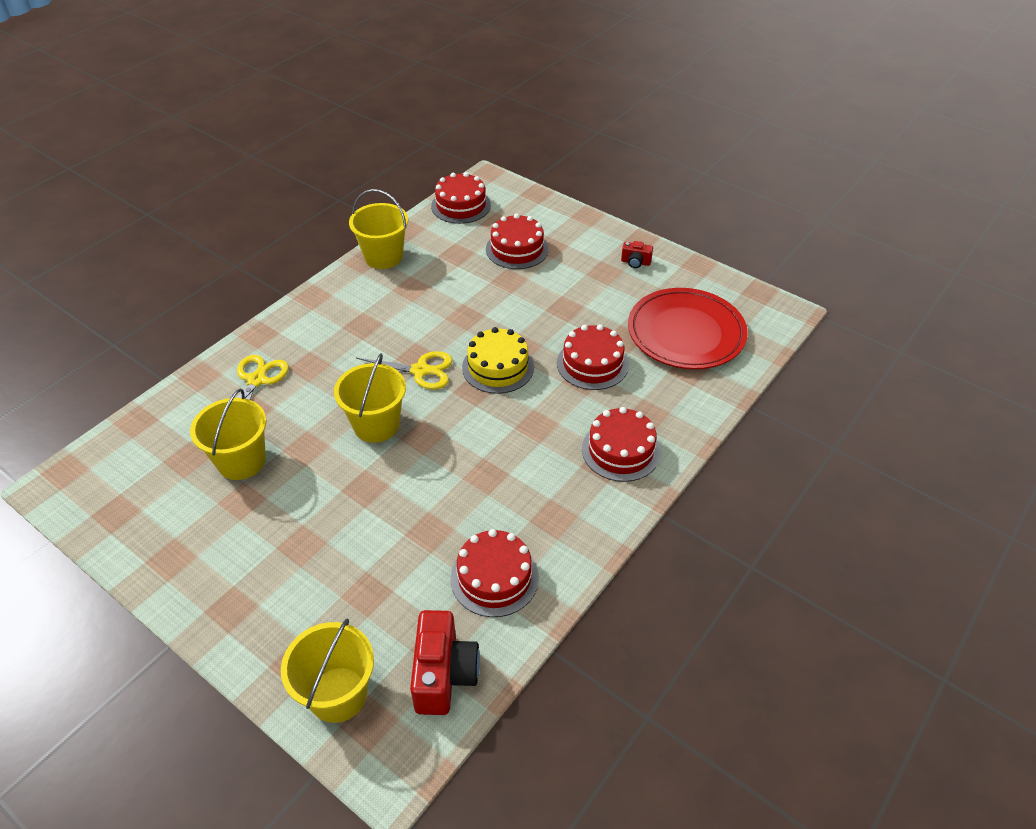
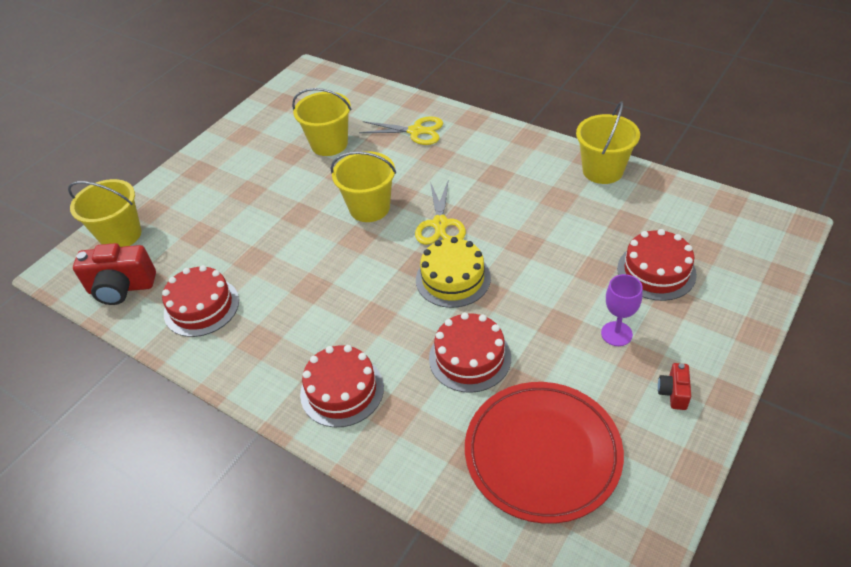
camera: 90 degrees right, 0 degrees up
(461, 205) = (721, 213): red cake -> none
(578, 280) = (616, 334): none -> purple goblet

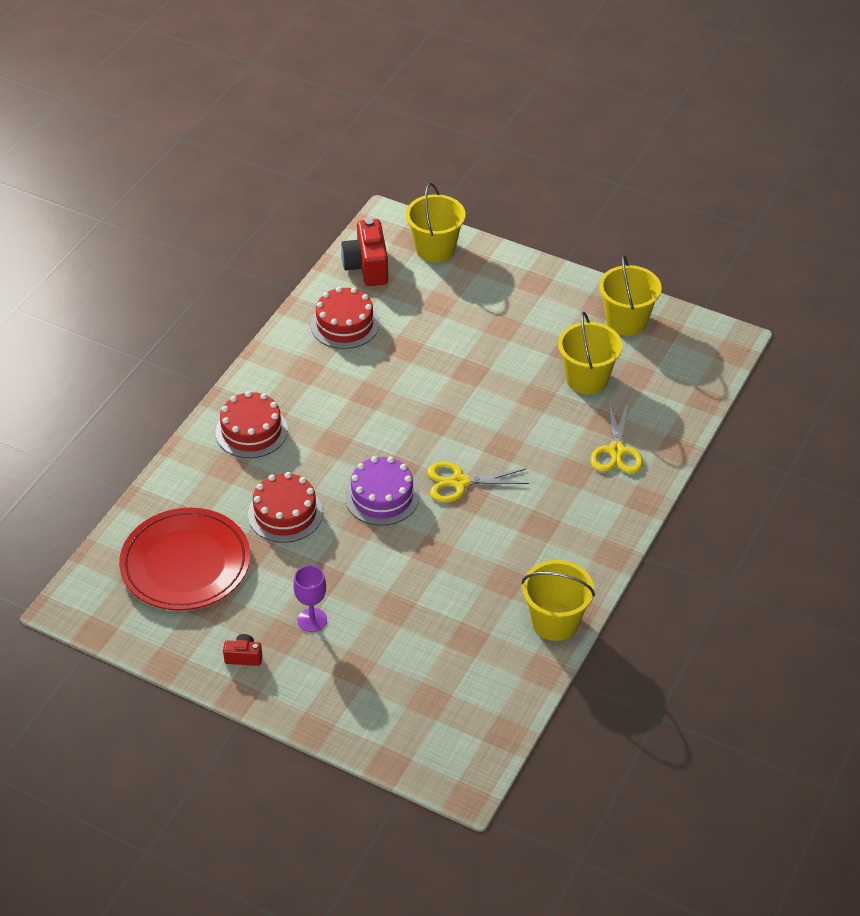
camera: 80 degrees right, 0 degrees up
(369, 208) = (482, 424): yellow bucket -> yellow bucket (626, 321)
(453, 278) = (382, 497): yellow cake -> purple cake
(656, 271) = (394, 657): red cake -> none

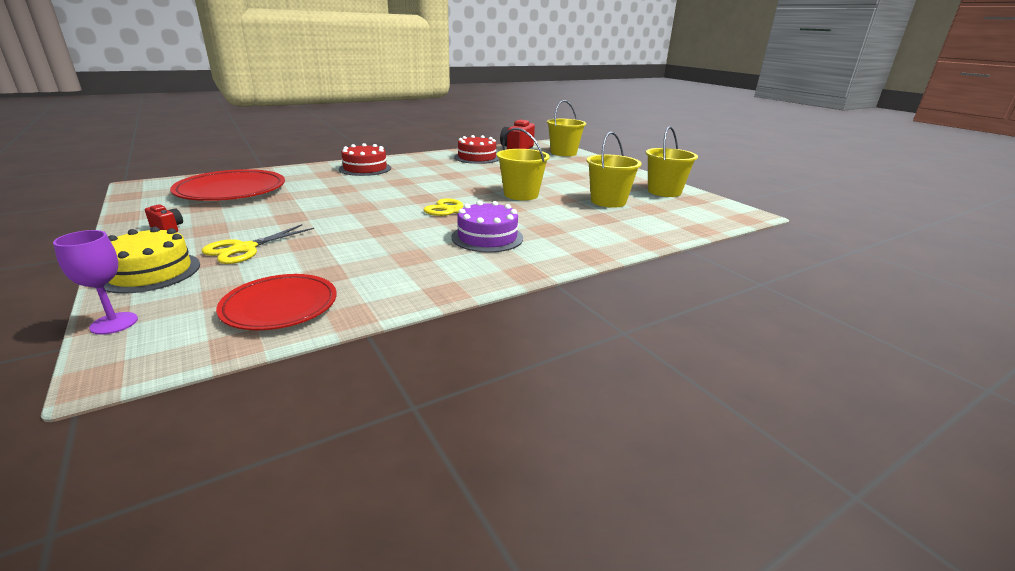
camera: 30 degrees right, 20 degrees down
(285, 513) = (324, 192): red cake -> none
(312, 620) = (244, 229): purple goblet -> purple goblet (114, 323)
(334, 711) = (150, 272): none -> yellow cake
(382, 497) = (393, 202): purple cake -> purple cake (487, 237)
(485, 689) = (280, 306): none -> red plate
(555, 621) = (414, 290): yellow bucket -> yellow bucket (521, 195)
(617, 451) = (596, 230): yellow scissors -> yellow scissors (244, 249)

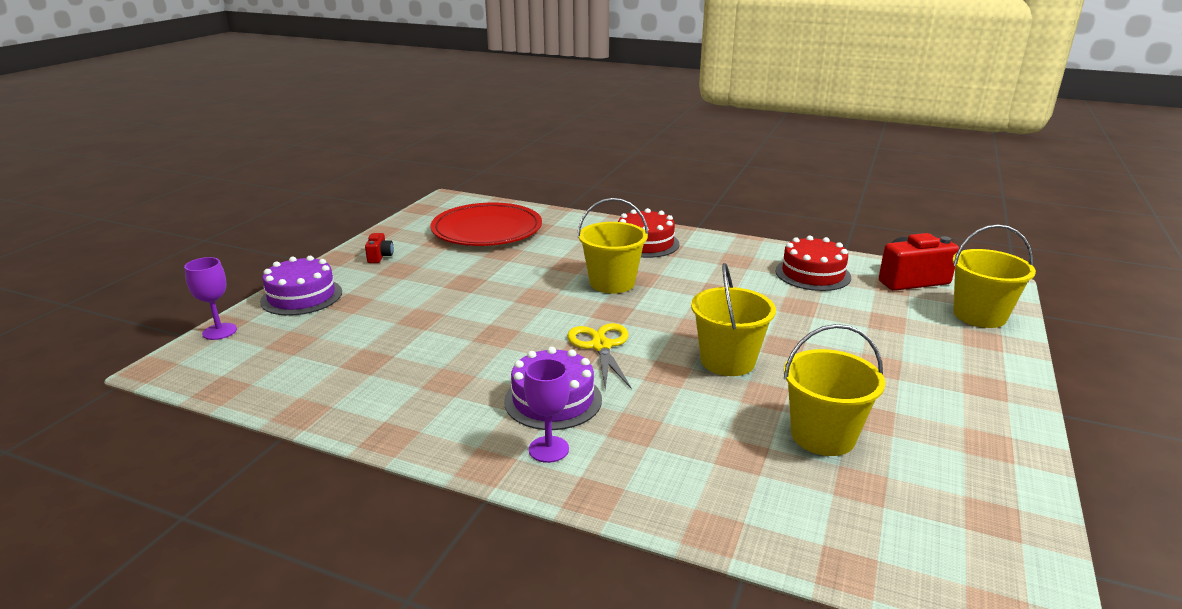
camera: 55 degrees right, 0 degrees up
(150, 272) = (301, 296): yellow cake -> purple cake
(244, 249) = (377, 303): yellow scissors -> none
(280, 306) = (291, 374): red plate -> none
(534, 253) = (548, 449): none -> purple goblet
(664, 191) = (976, 473): yellow bucket -> yellow bucket (612, 283)

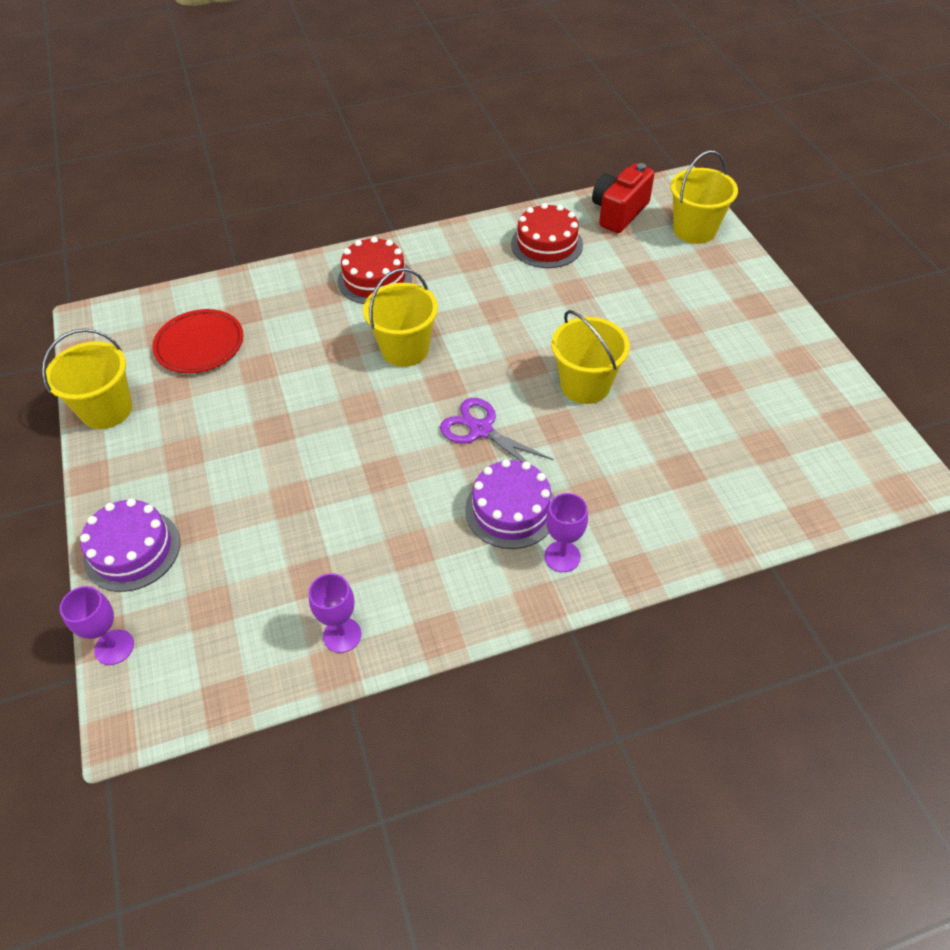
camera: 40 degrees left, 25 degrees up
(333, 399) = (342, 635): none -> purple goblet
(380, 257) = (137, 448): red camera -> none
(487, 230) = (200, 345): red plate -> red plate, size x0.67
(601, 346) = (481, 430): yellow scissors -> purple scissors
(823, 436) = (709, 418): yellow bucket -> yellow bucket (107, 410)

